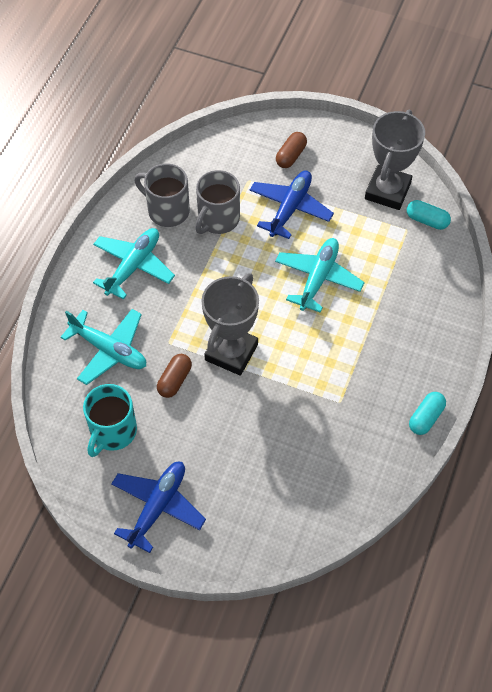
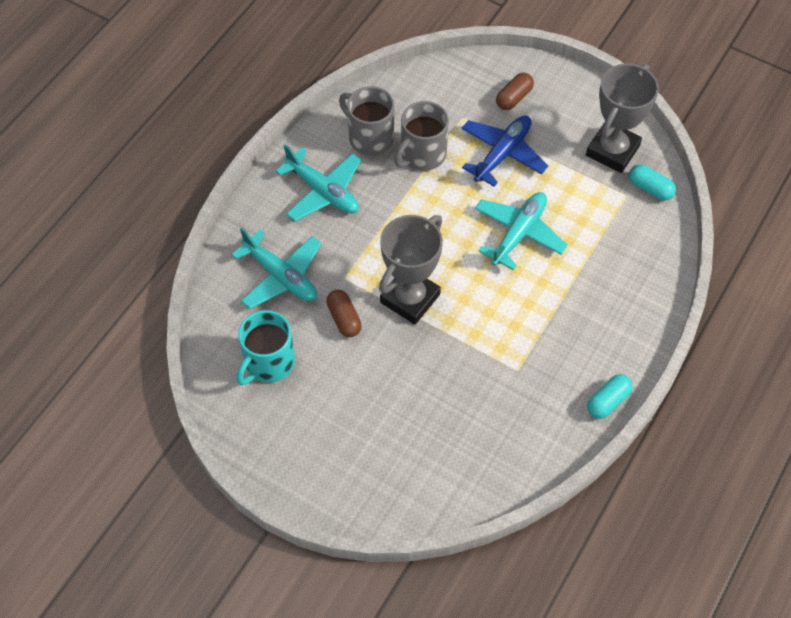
camera: 10 degrees right, 0 degrees up
(133, 266) = (323, 191): turquoise plane -> turquoise plane turned 90 degrees clockwise
(158, 507) = (301, 449): blue plane -> none
(174, 380) = (344, 319): brown capsule -> brown capsule turned 60 degrees counterclockwise

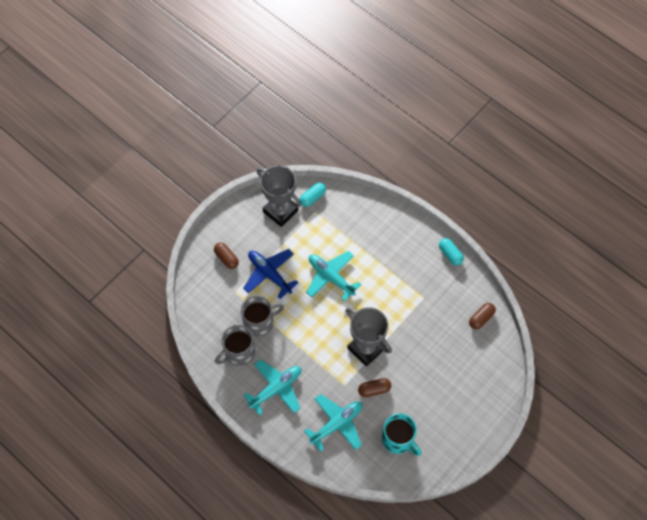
camera: 80 degrees left, 5 degrees up
(422, 155) = (260, 322): grey mug -> grey mug turned 75 degrees counterclockwise
(501, 463) = (481, 318): none -> brown capsule

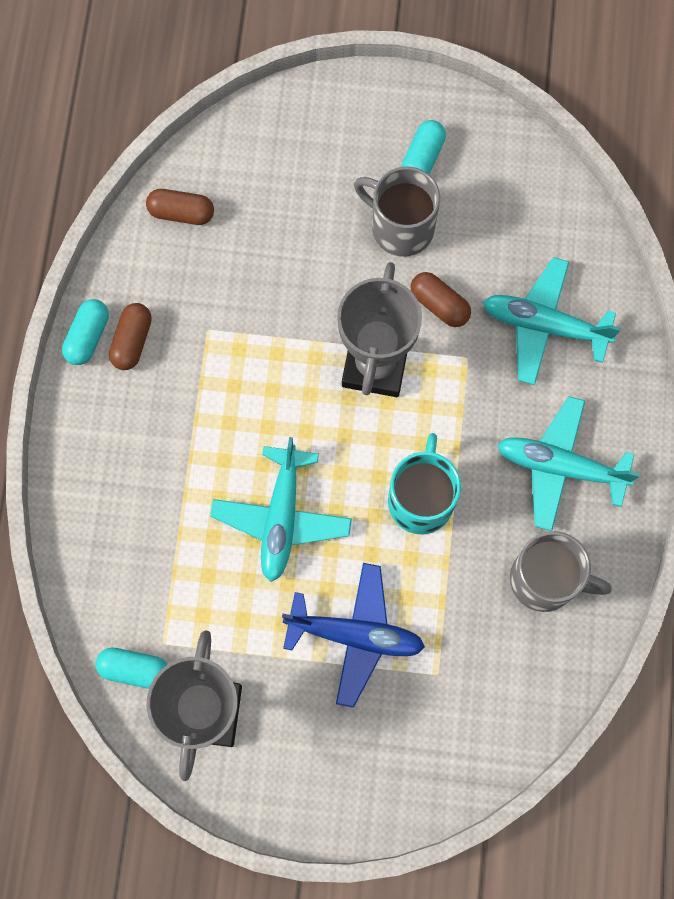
camera: 125 degrees left, 10 degrees up
(226, 258) = (381, 743): brown capsule -> brown capsule (132, 341)
(260, 322) = (462, 584): grey mug -> grey mug (400, 227)
(269, 274) = (355, 635): blue plane -> blue plane turned 90 degrees counterclockwise
(398, 439) = (495, 214): turquoise mug -> turquoise mug (421, 499)
(444, 428) = (422, 157): none -> turquoise capsule

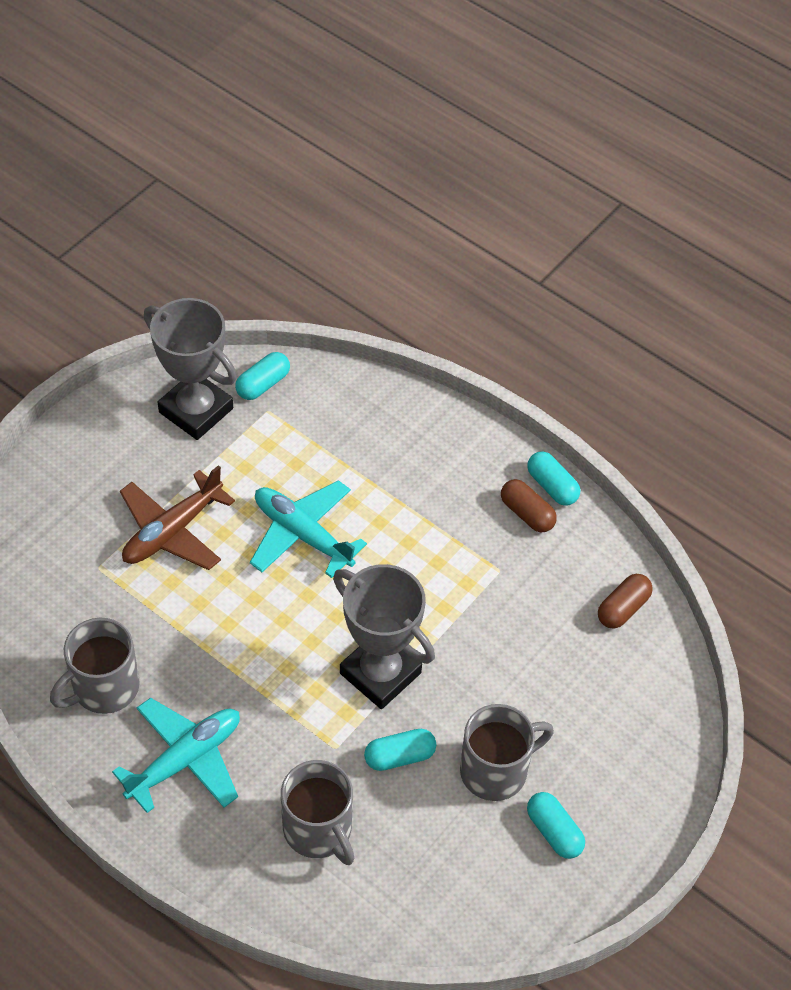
camera: 120 degrees right, 20 degrees down
(355, 635) = (172, 531): blue plane -> brown plane
(421, 499) = (240, 638): turquoise mug -> none
(439, 304) = (399, 756): brown capsule -> turquoise capsule
(544, 325) = (319, 830): turquoise plane -> grey mug

